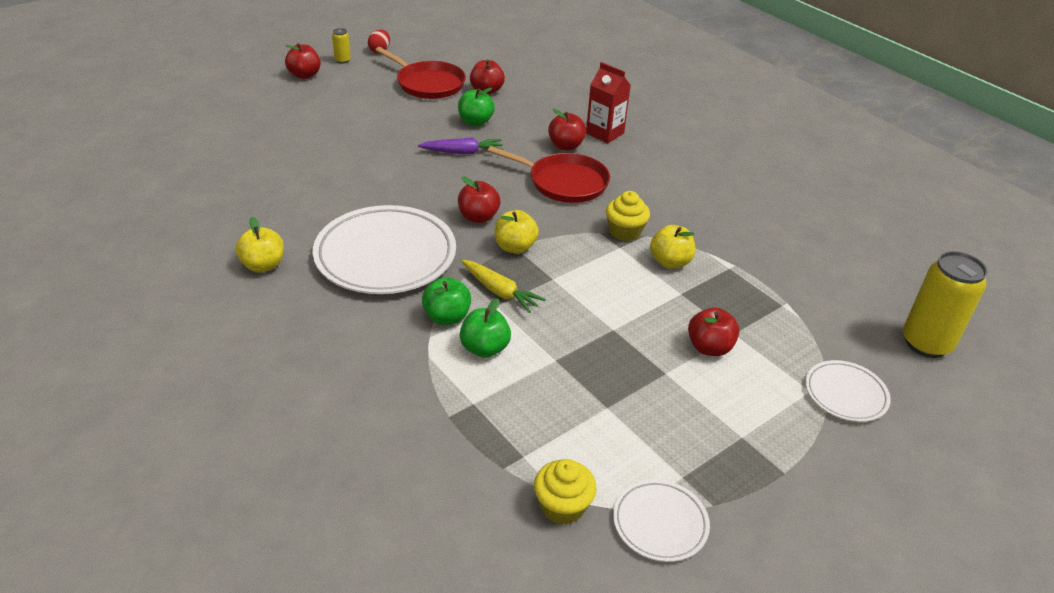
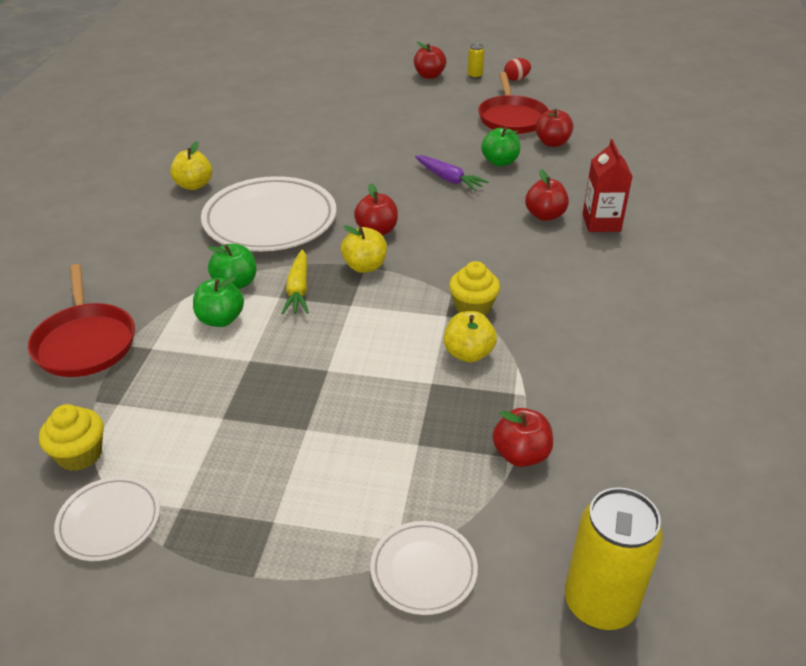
camera: 50 degrees right, 0 degrees up
(564, 182) = (490, 242): red pan -> red pan (85, 342)
(709, 347) = (376, 439): red apple -> red apple (521, 455)

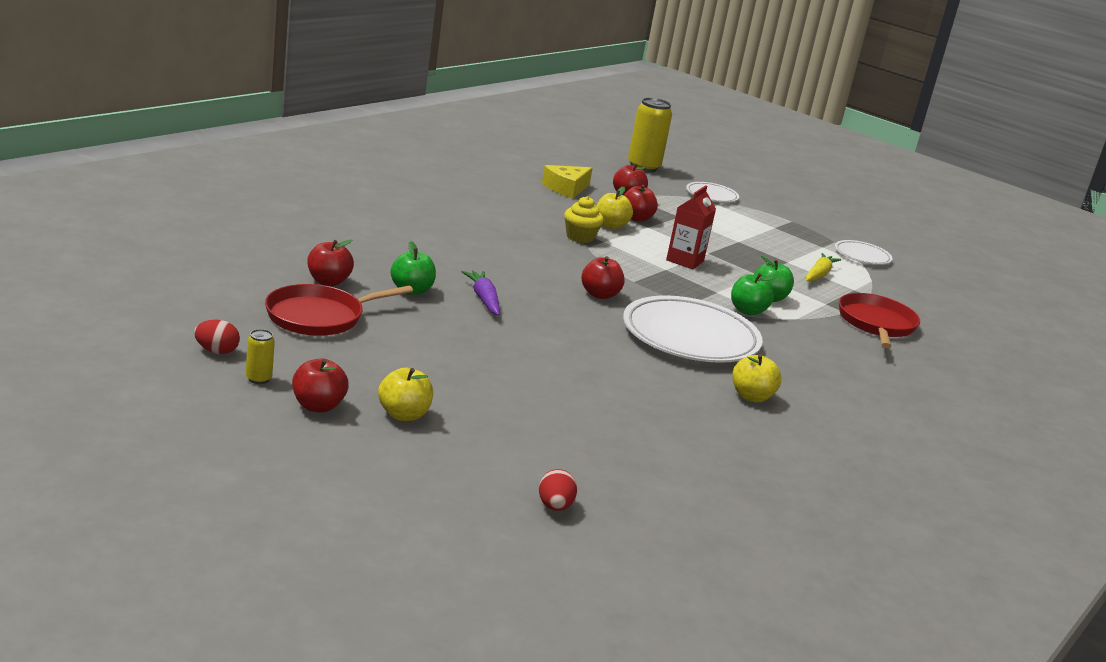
camera: 155 degrees left, 15 degrees down
(80, 454) = (879, 280): yellow cupcake -> none
(271, 79) = (554, 506): none -> red egg
(298, 290) = (699, 290): yellow carrot -> yellow carrot (819, 275)
(365, 266) = (634, 281): yellow apple -> yellow apple (403, 415)
(512, 118) = (319, 317): red pan -> red pan turned 150 degrees counterclockwise
(545, 215) = (444, 249): red apple -> red apple (636, 218)
(597, 411) = (566, 188): none -> yellow cheese
(601, 223) = (408, 229): red carton -> red carton (685, 261)

